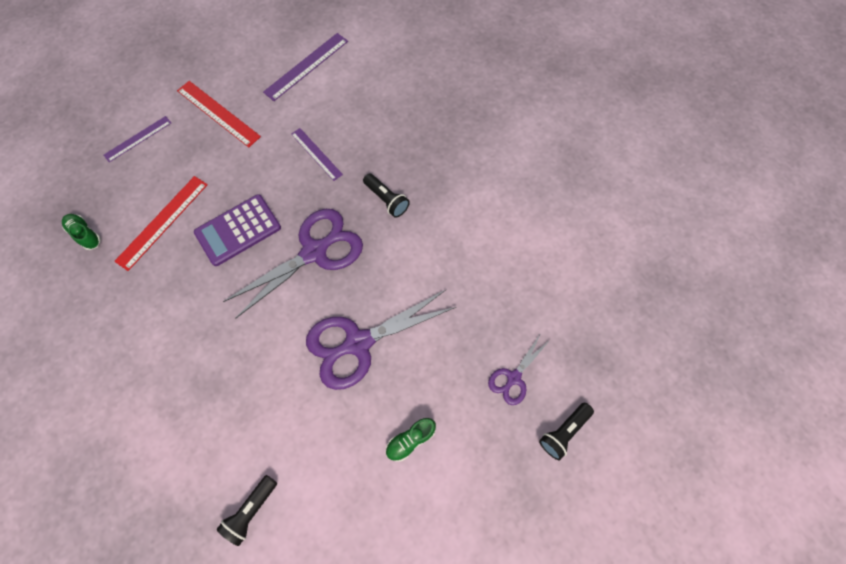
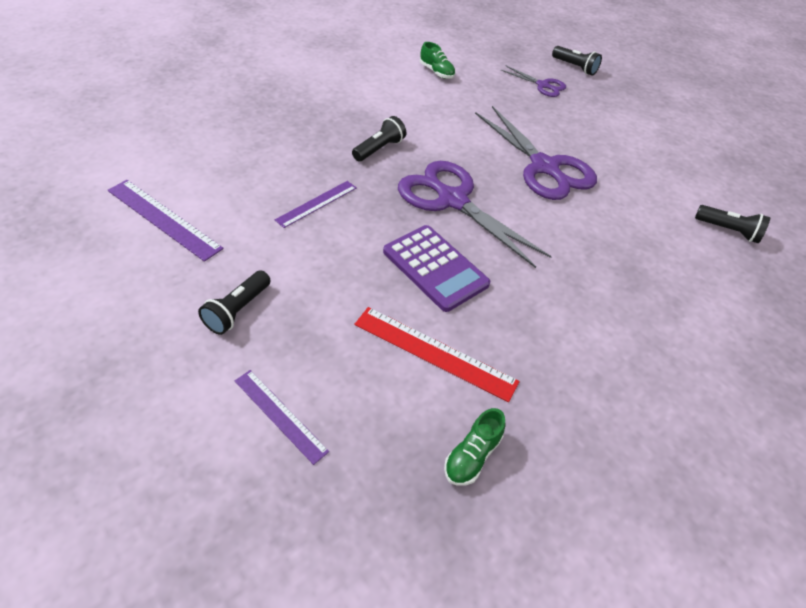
camera: 100 degrees left, 20 degrees down
(218, 113) = (237, 310): red ruler -> black flashlight
(410, 440) = (617, 138): green shoe -> green shoe (436, 72)

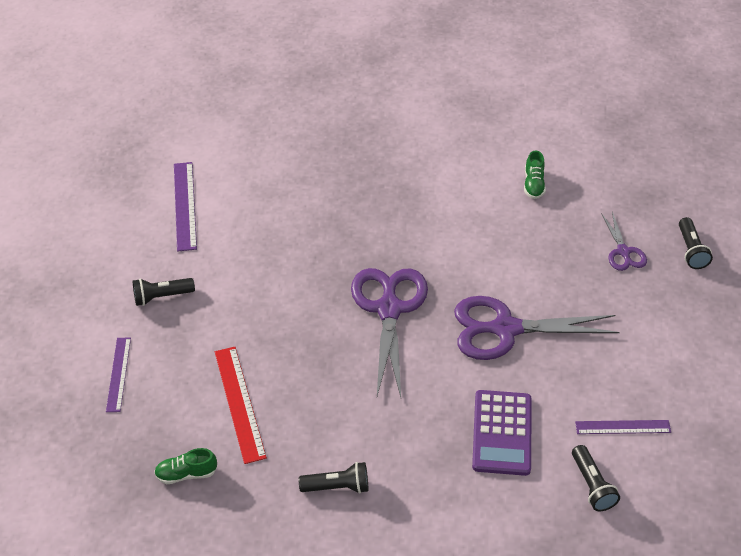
camera: 50 degrees right, 0 degrees up
(317, 203) = (289, 252): purple ruler -> purple ruler (623, 427)
(379, 149) = (387, 233): black flashlight -> black flashlight (337, 486)
(435, 268) = (310, 350): purple calculator -> purple calculator (502, 433)
(544, 167) = (505, 329): purple scissors -> purple scissors turned 75 degrees clockwise

